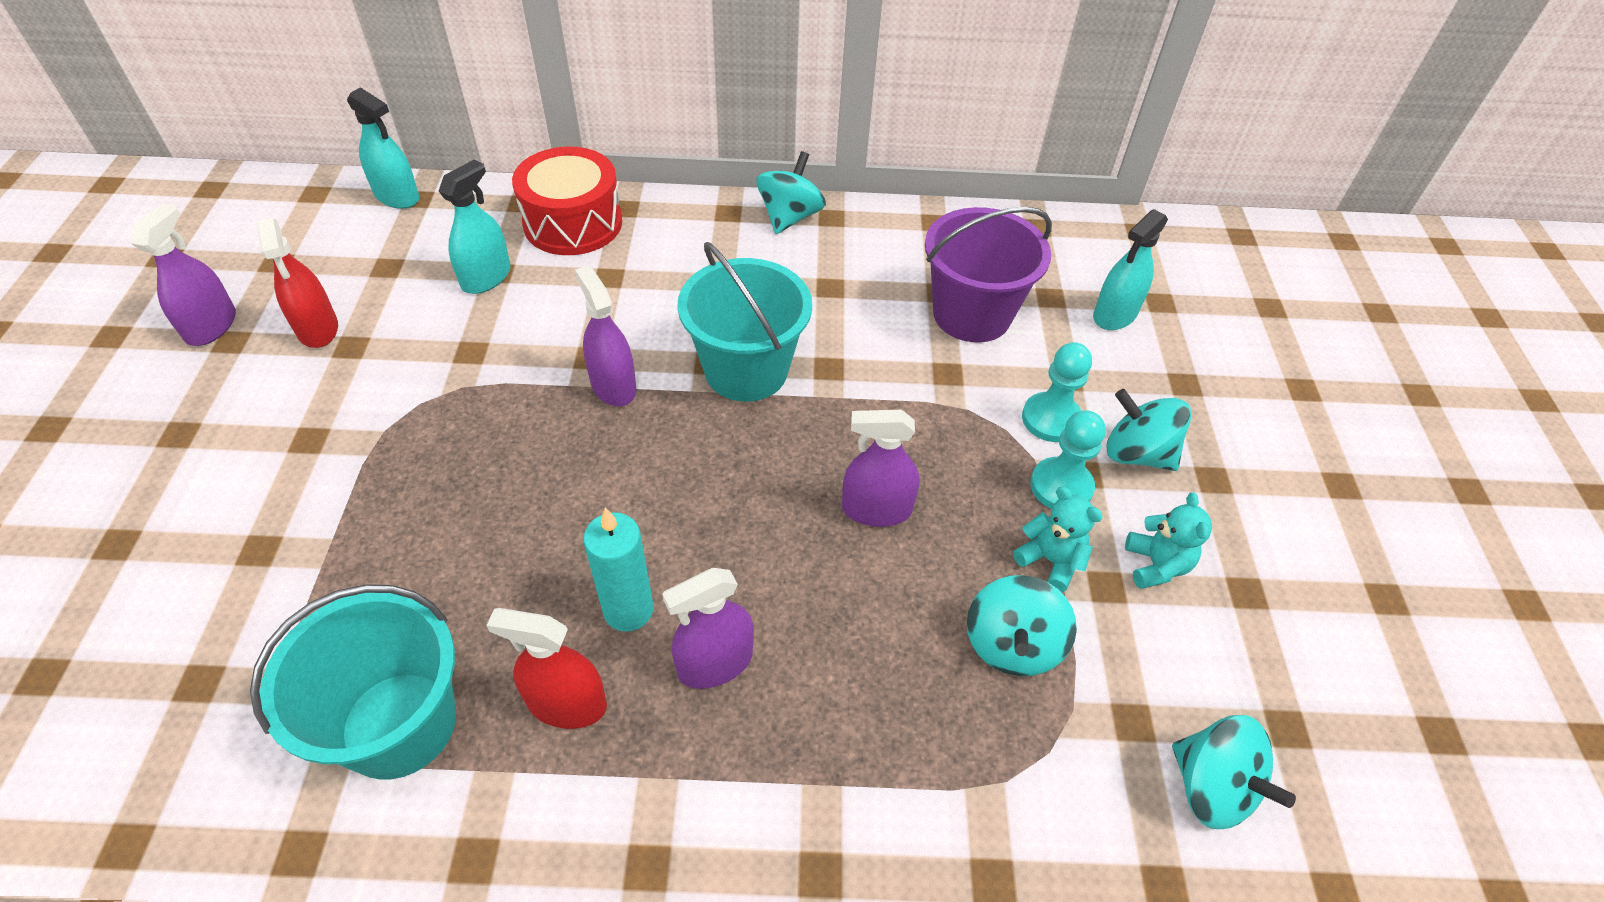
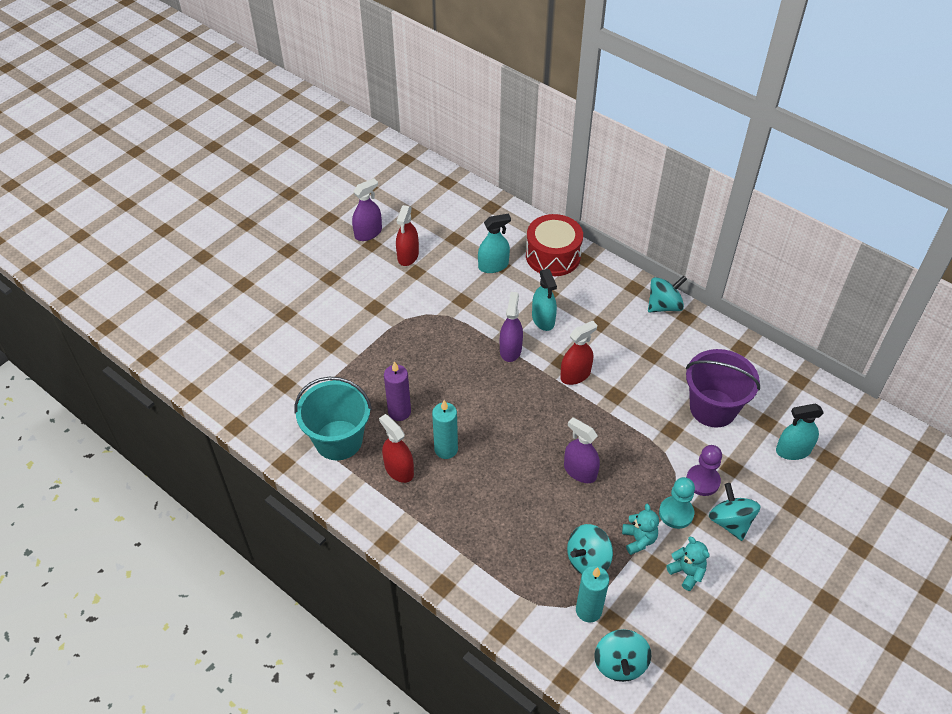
camera: 40 degrees right, 0 degrees up
(397, 196) = (482, 201): turquoise spray bottle -> turquoise spray bottle (543, 319)
(489, 595) = (399, 412): none -> purple candle
(715, 663) = (463, 490): purple spray bottle -> none
(746, 370) = (575, 375): turquoise bucket -> red spray bottle
(1051, 419) = (702, 481): turquoise pawn -> purple pawn
(1087, 730) = (588, 610): none -> turquoise candle
(1156, 565) = (687, 572): turquoise teddy bear -> turquoise teddy bear turned 75 degrees counterclockwise

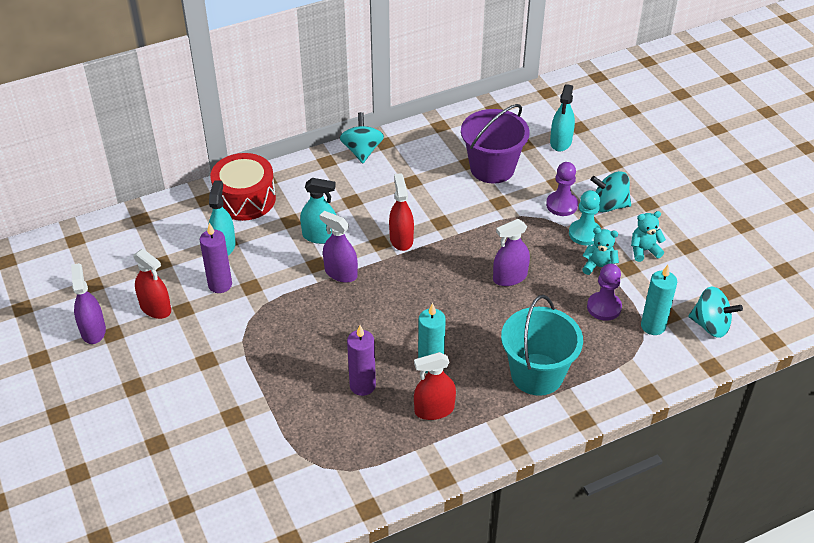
camera: 65 degrees left, 5 degrees down
(338, 440) = (367, 449): turquoise bucket -> turquoise bucket (537, 374)
(452, 281) = (220, 285): none -> purple candle
(588, 560) = (604, 307): turquoise spinning top -> purple pawn

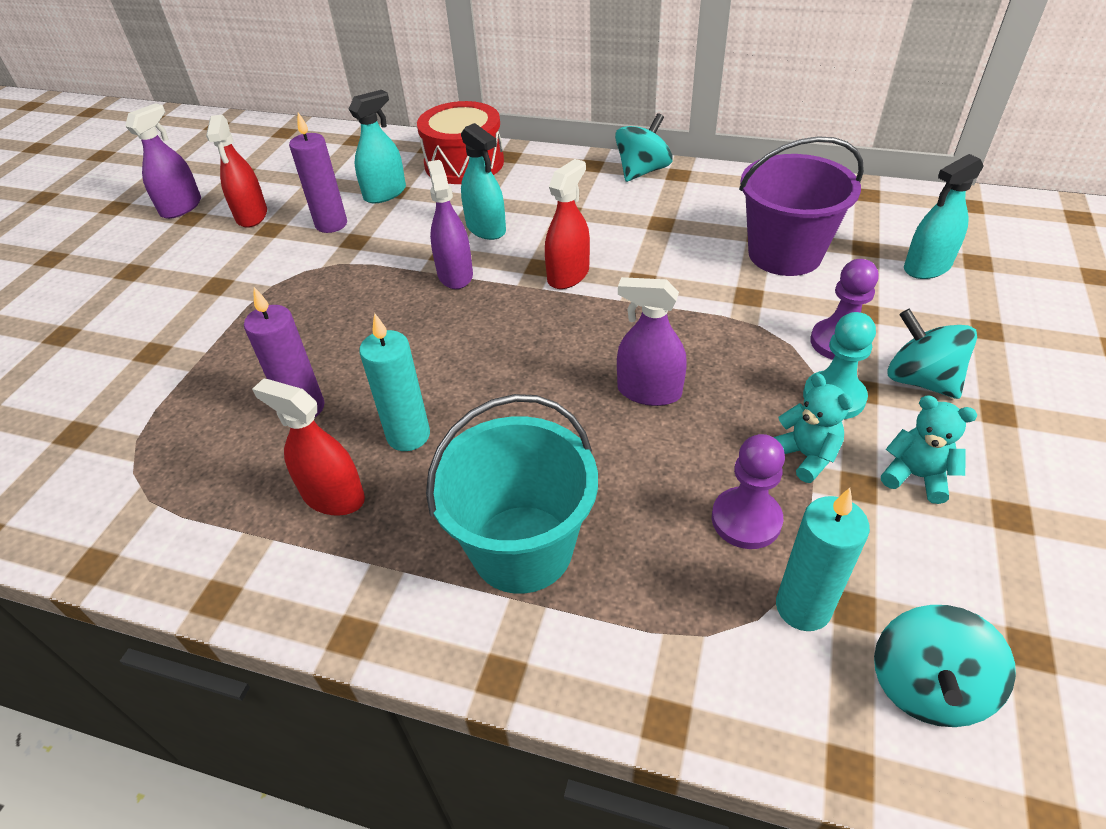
camera: 45 degrees right, 0 degrees up
(710, 325) = (926, 686): turquoise spinning top -> turquoise spinning top turned 45 degrees clockwise

